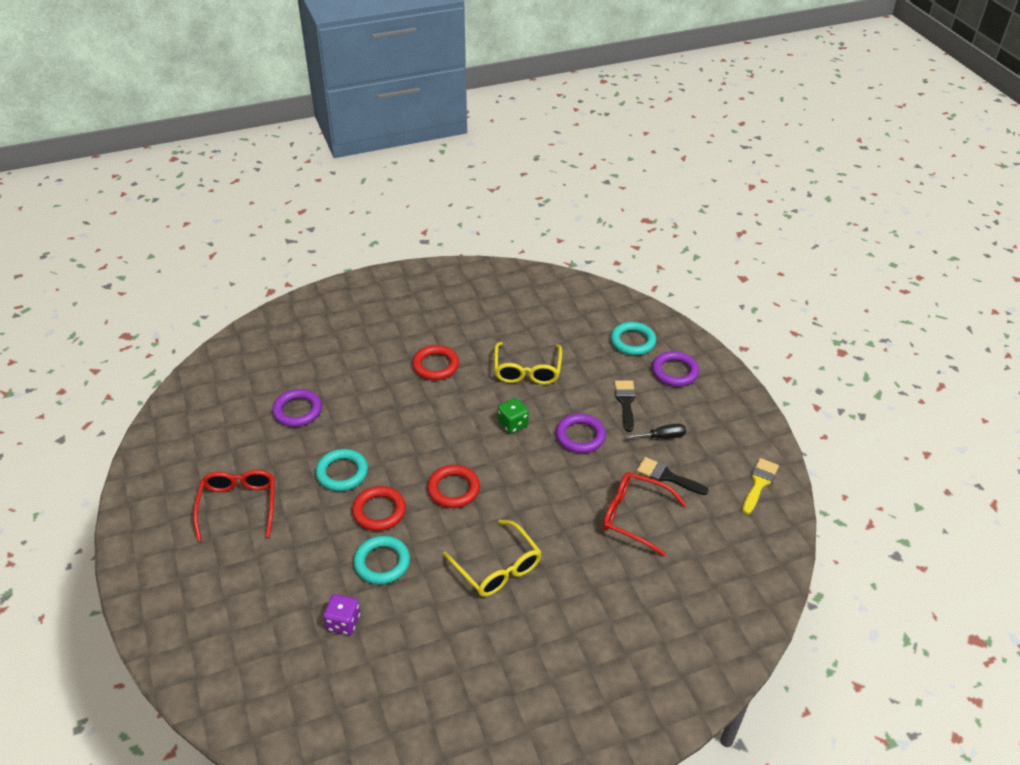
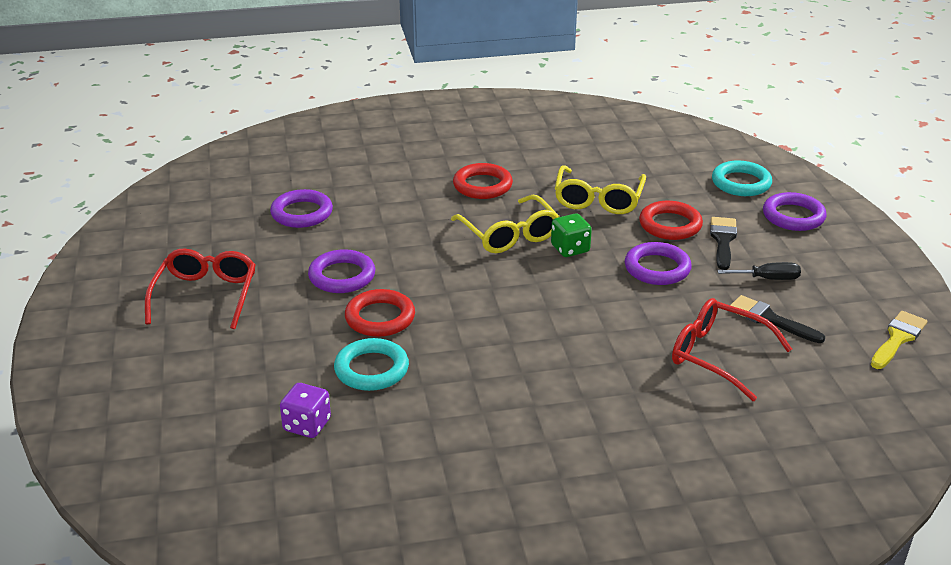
camera: 10 degrees right, 10 degrees down
(342, 473) = (342, 276): turquoise ring -> purple ring
(453, 489) = (480, 305): red ring -> red ring (670, 225)
(497, 568) = (522, 390): yellow glasses -> yellow glasses (509, 235)

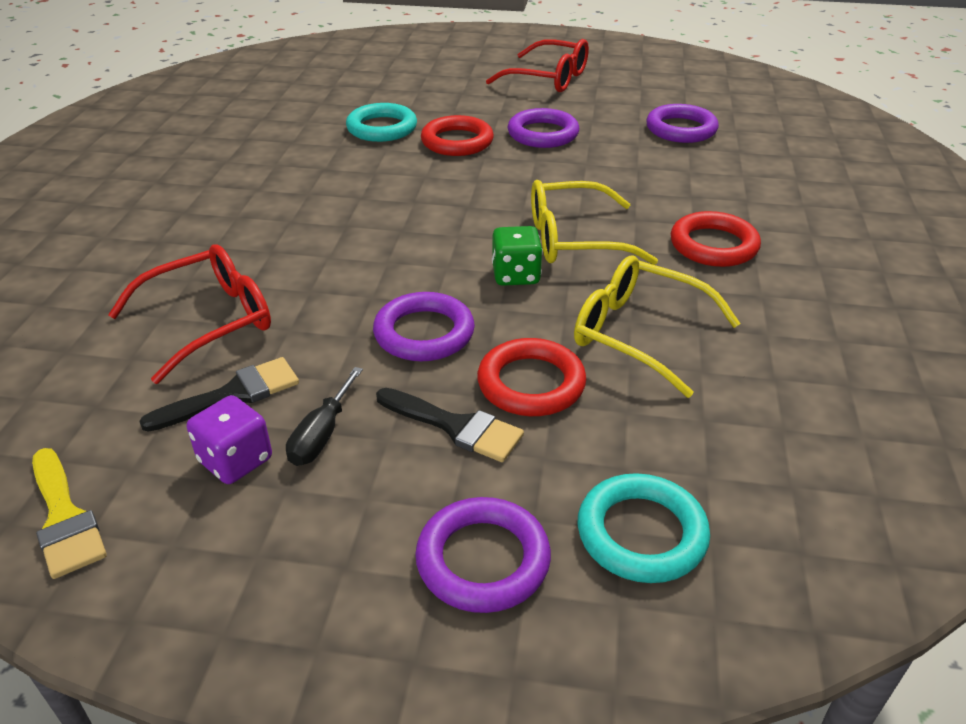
camera: 110 degrees right, 5 degrees up
(307, 425) = (336, 97): purple dice -> purple dice (235, 460)

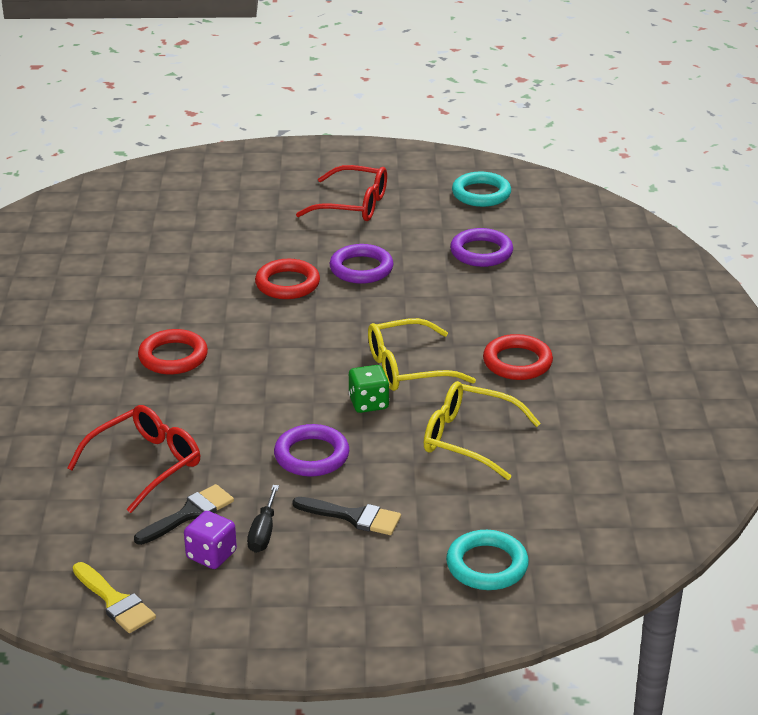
camera: 10 degrees left, 5 degrees down
(382, 128) = (215, 276): turquoise ring -> turquoise ring (481, 194)
(483, 560) = (392, 591): purple ring -> none
(531, 383) = (398, 483): red ring -> red ring (173, 357)

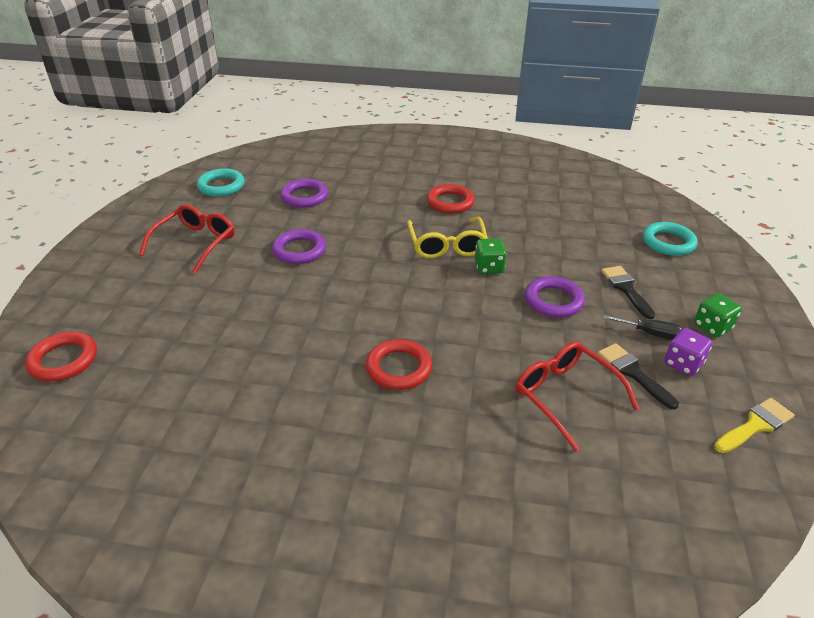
camera: 80 degrees left, 5 degrees up
(287, 284) = (304, 290): red ring -> red ring (63, 360)
(288, 588) = (712, 327): none -> green dice
(353, 517) = (626, 289): black brush -> black brush turned 45 degrees counterclockwise
(468, 439) = (536, 232): yellow glasses -> none

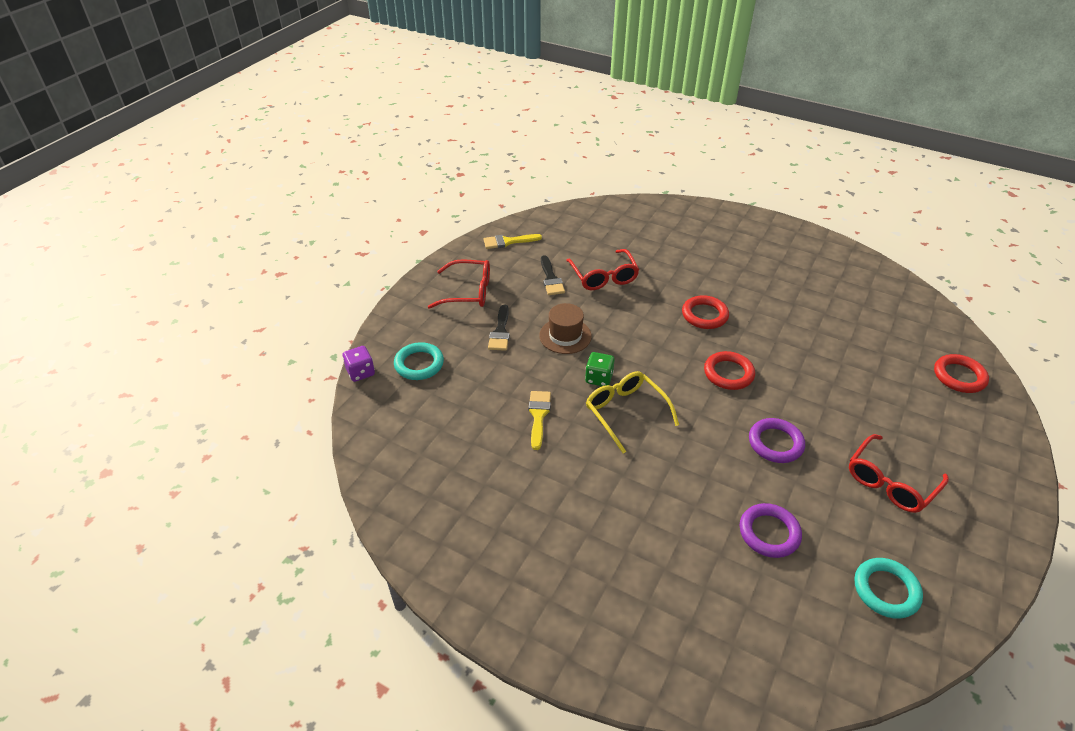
camera: 160 degrees left, 5 degrees up
(447, 245) = (625, 412): yellow glasses -> yellow glasses turned 45 degrees counterclockwise
(450, 202) = (594, 474): red ring -> red ring (728, 373)
(522, 228) = (538, 415): none -> yellow brush
(553, 301) = (565, 336): purple ring -> brown hat
(650, 333) = (515, 297): black screwdriver -> none
(683, 363) = (514, 276): purple dice -> purple dice (360, 372)
(712, 327) = (468, 292): green dice -> red glasses

